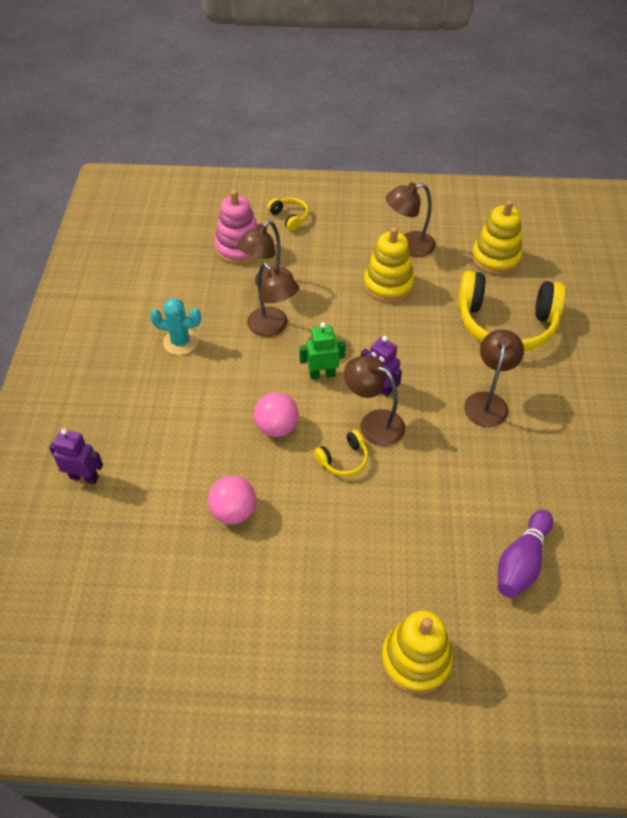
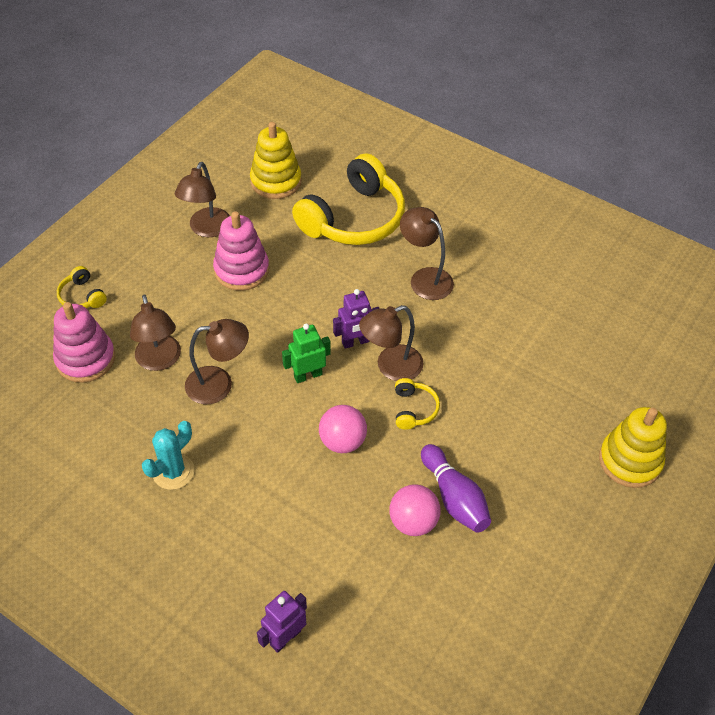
camera: 60 degrees left, 0 degrees up
(289, 217) = (82, 296): yellow headphones -> yellow headphones turned 120 degrees counterclockwise
(322, 374) = (308, 375): green robot -> green robot turned 45 degrees clockwise
(388, 285) = (241, 270): yellow stacking toy -> pink stacking toy
(521, 562) = (585, 346): purple bowling pin -> purple bowling pin (454, 497)

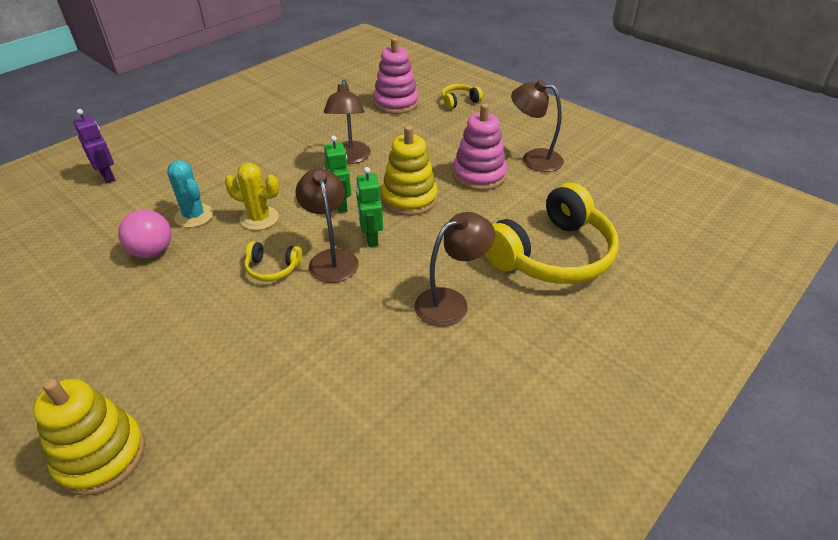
camera: 100 degrees right, 10 degrees down
(160, 361) = (384, 132): brown lamp -> none
(173, 471) = (276, 136): turquoise cactus -> turquoise cactus (194, 216)
(276, 181) = (607, 203): yellow stacking toy -> yellow stacking toy (409, 199)
(342, 441) = (259, 218): pink ball -> yellow cactus
(354, 218) = (551, 254): yellow headphones -> yellow headphones turned 90 degrees counterclockwise
(355, 342) = (371, 238): purple robot -> green robot
(454, 497) = (158, 282): purple bowling pin -> none

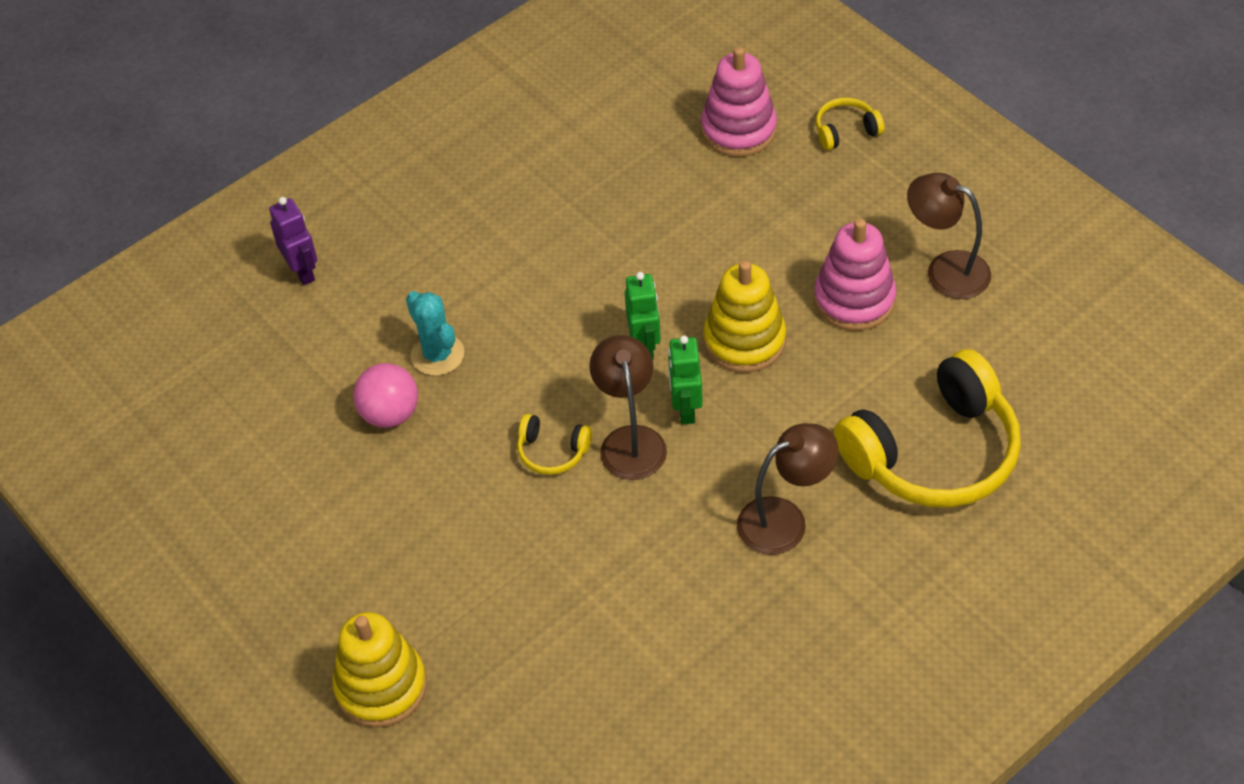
camera: 10 degrees right, 10 degrees up
(259, 218) = (529, 365): yellow cactus -> none
(350, 158) = (659, 253): brown lamp -> none

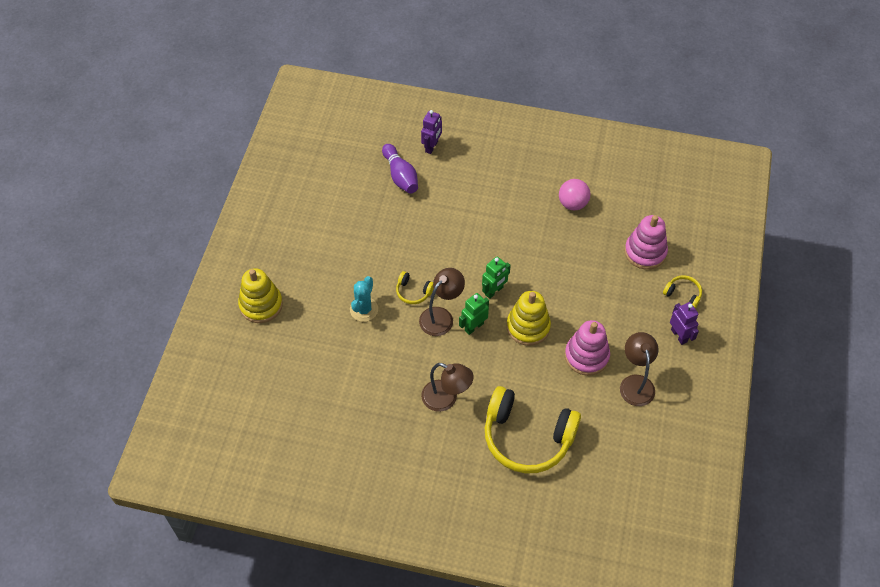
camera: 50 degrees right, 5 degrees up
(316, 343) = (400, 176): none -> purple bowling pin
(390, 414) = (387, 223): pink ball -> pink ball (572, 203)
(437, 355) = (429, 220): turquoise cactus -> turquoise cactus (364, 309)
(552, 451) = (413, 292): yellow headphones -> yellow headphones turned 45 degrees counterclockwise
(908, 175) = (679, 335): none -> purple robot

